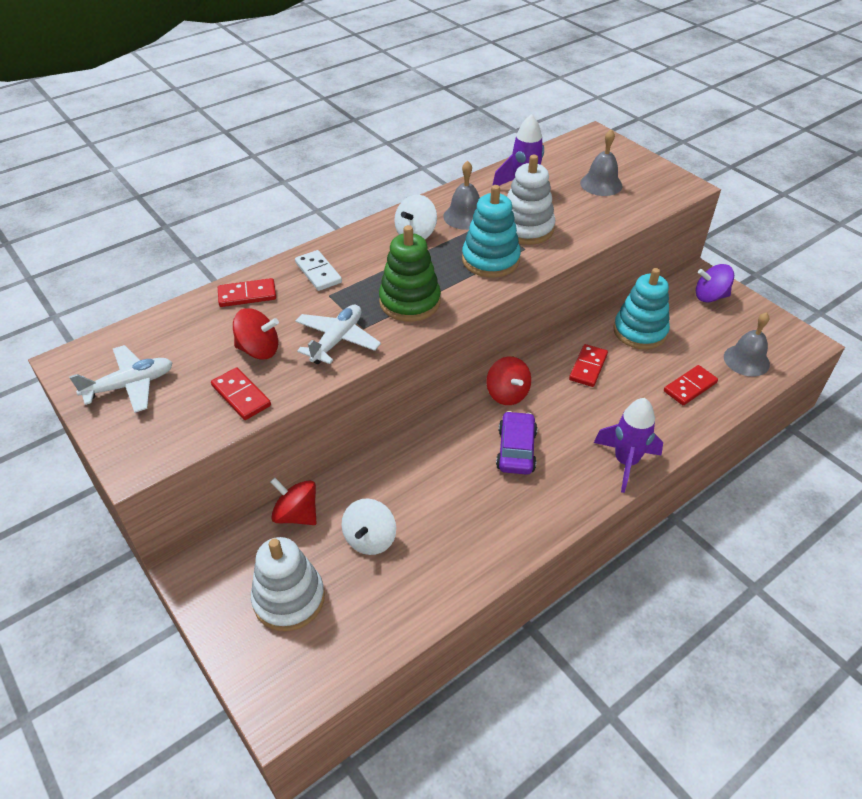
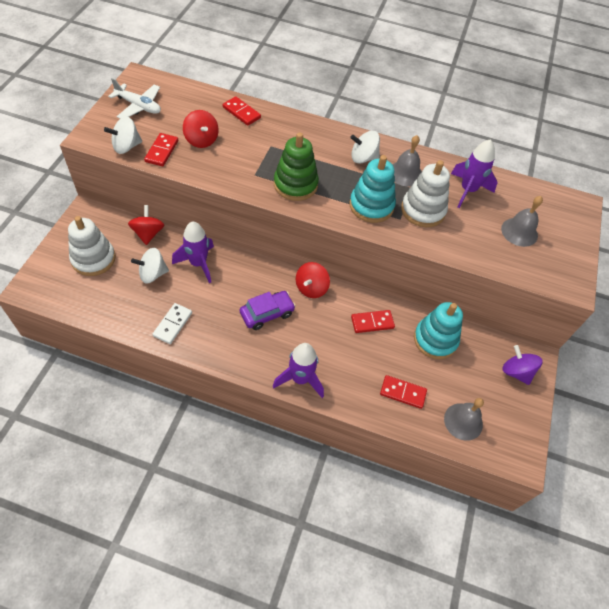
camera: 50 degrees right, 10 degrees up
(196, 428) = (126, 146): none -> white spinning top
(318, 272) = (286, 132): white domino -> white domino (173, 324)
(337, 340) = (235, 168): white plane -> none
(391, 482) = (198, 264): none -> purple rocket

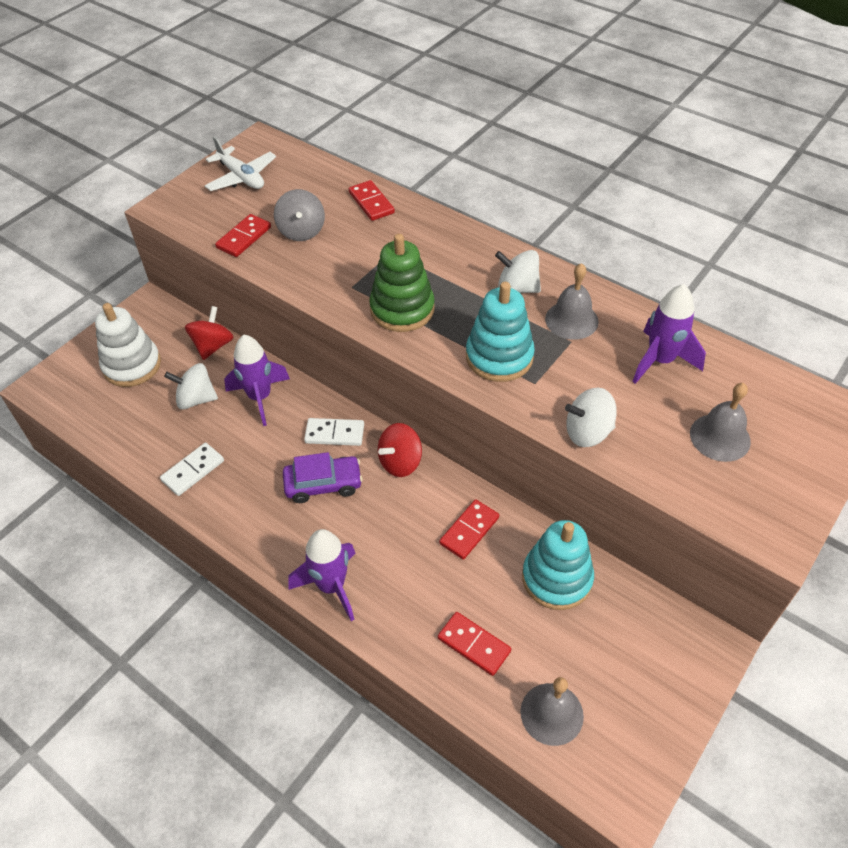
camera: 25 degrees right, 5 degrees down
(126, 146) = (202, 225): white spinning top -> white spinning top (588, 432)
(201, 140) = (301, 231): red spinning top -> grey spinning top
(260, 278) = (334, 433): none -> white domino
(372, 322) = (469, 531): red domino -> red domino turned 60 degrees counterclockwise
(423, 210) = (575, 377): white stacking toy -> none
(516, 372) = (671, 660): purple spinning top -> none

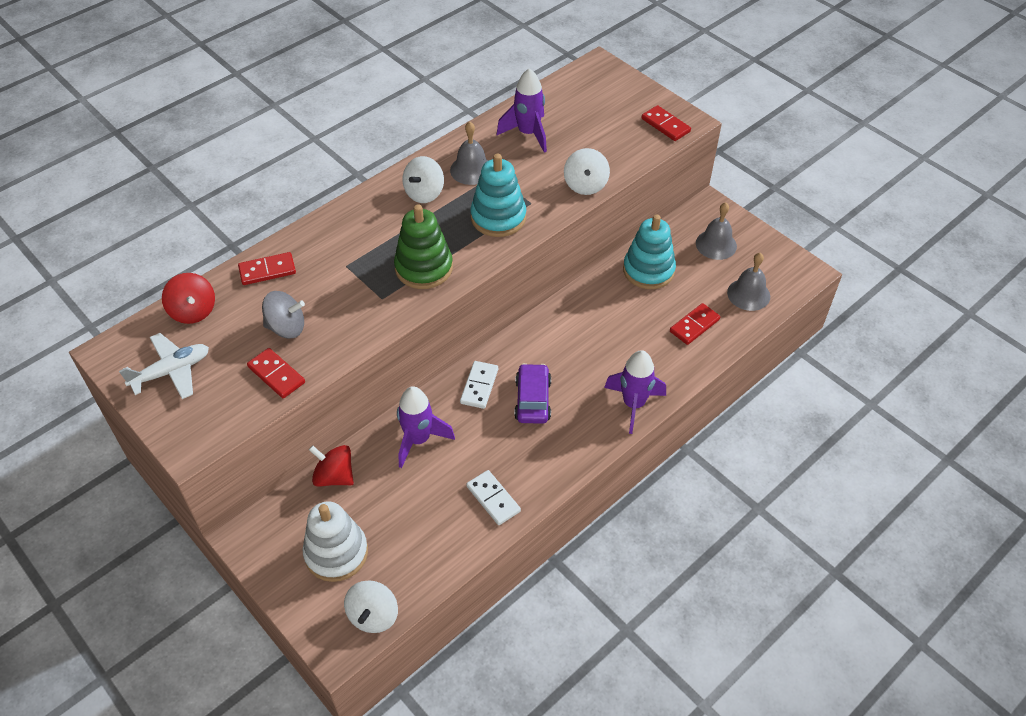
camera: 80 degrees left, 0 degrees up
(196, 399) = (404, 494): white spinning top -> white spinning top (373, 615)
(400, 462) = (522, 344): red spinning top -> red spinning top (193, 311)
(469, 531) = (599, 311): red domino -> red domino (665, 125)
(720, 437) = (604, 124): grey bell -> grey bell (716, 244)

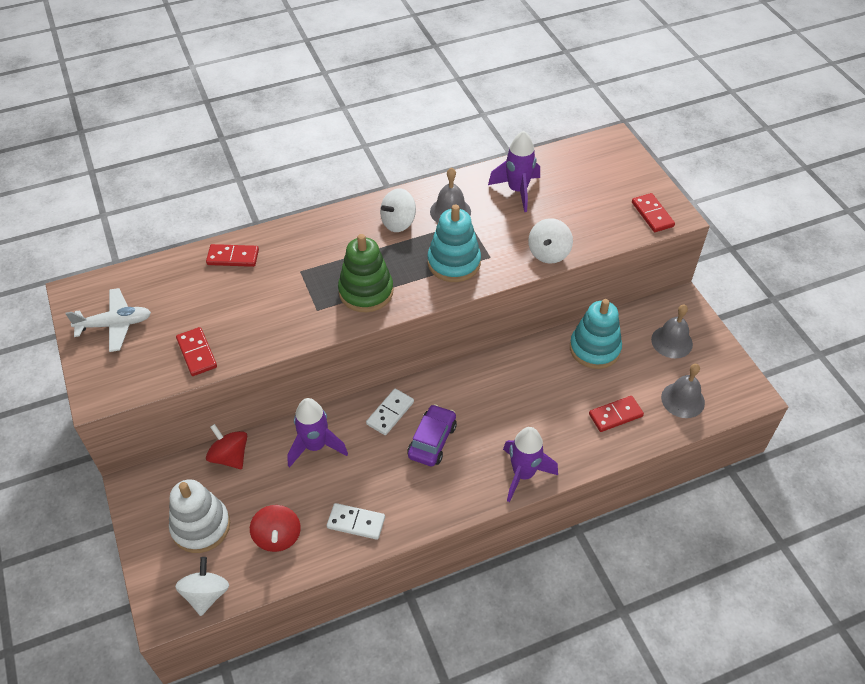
camera: 20 degrees right, 0 degrees up
(193, 311) = (157, 276): red spinning top -> red spinning top (277, 537)
(286, 327) = (225, 313): grey spinning top -> none
(373, 615) = (206, 594): white spinning top -> white spinning top turned 150 degrees clockwise
(493, 499) = (356, 522): white domino -> white domino turned 60 degrees counterclockwise

